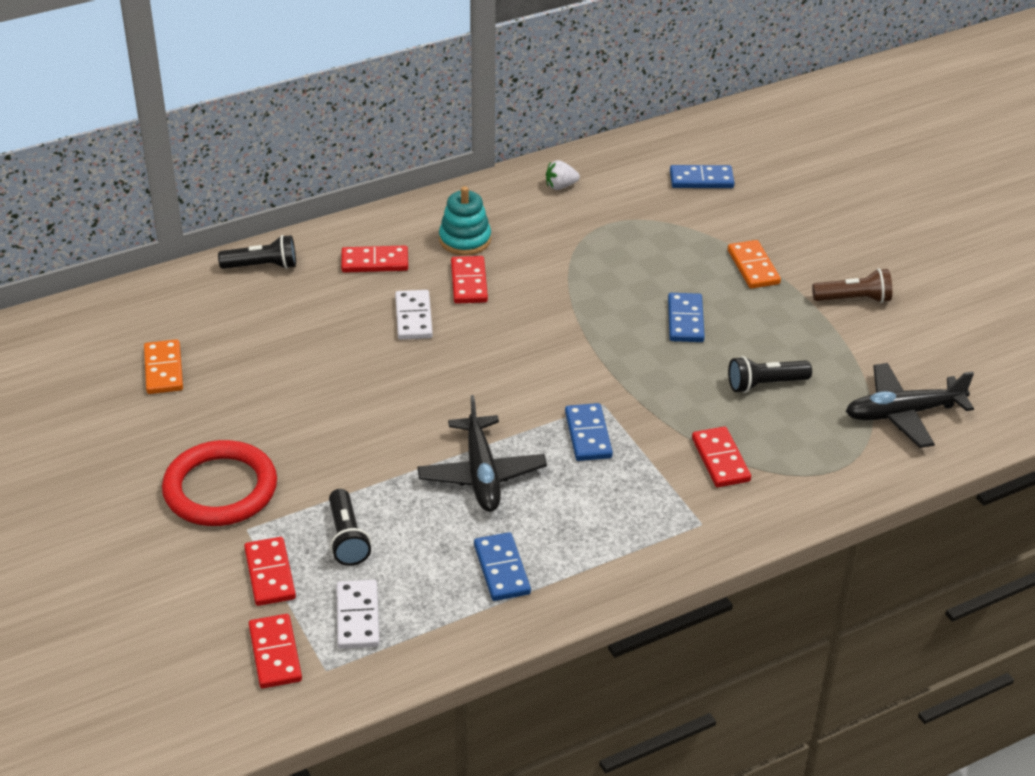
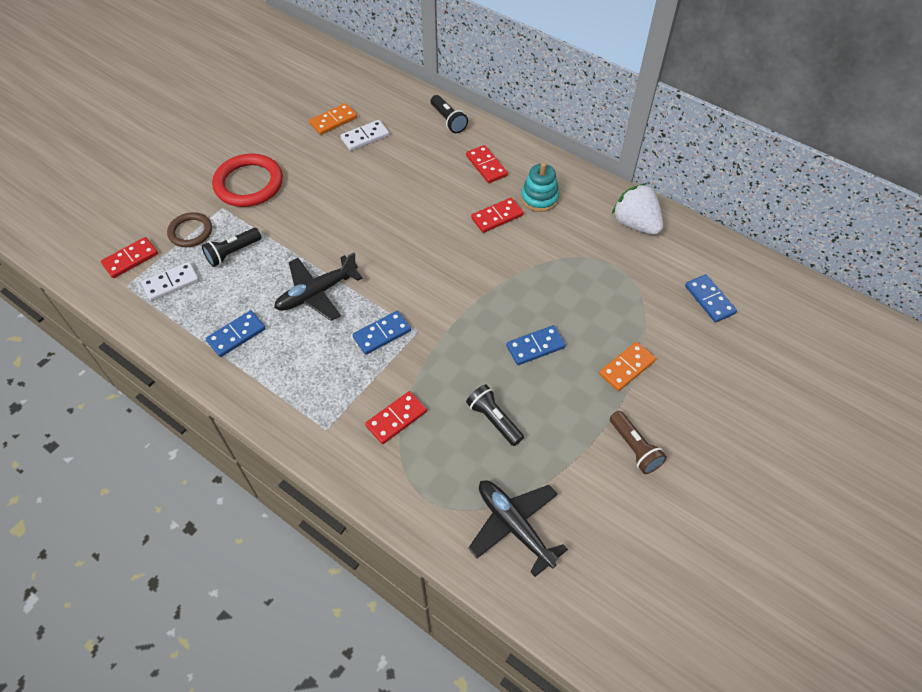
camera: 65 degrees right, 15 degrees up
(270, 574) = (190, 232): red domino -> brown ring
(413, 317) = (445, 204): white domino -> white domino (365, 137)
(560, 186) = (635, 224): white strawberry -> white strawberry, size x1.97

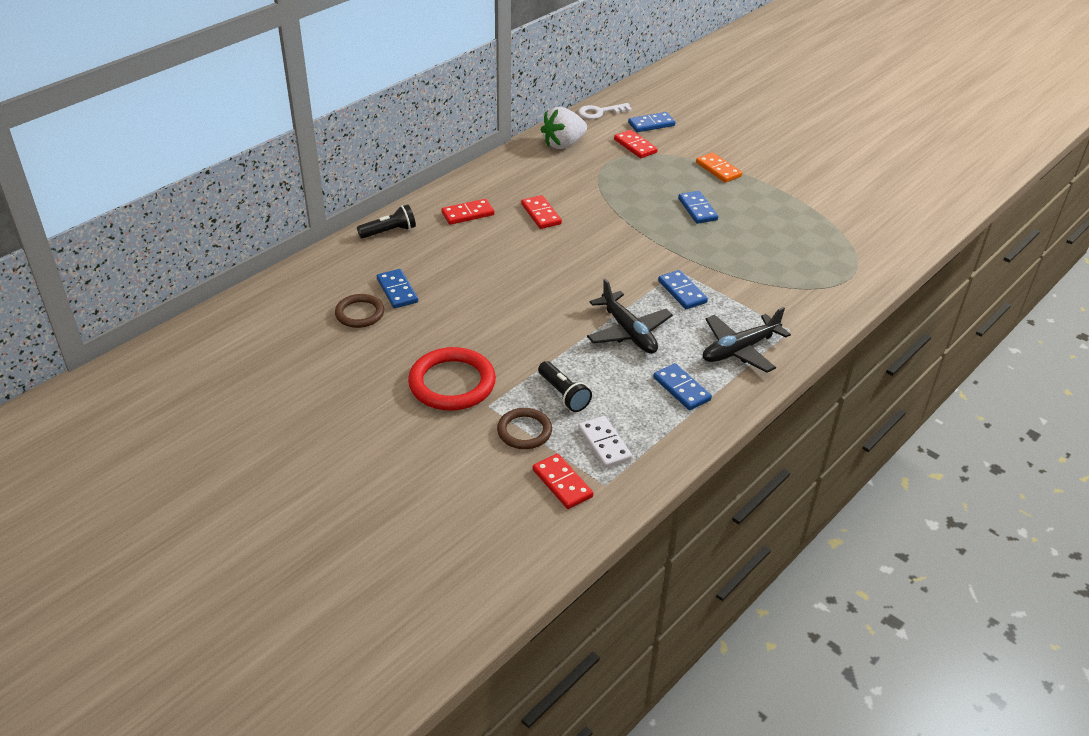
camera: 85 degrees left, 15 degrees down
(333, 121) = (360, 313): orange domino -> brown ring
(365, 137) = (397, 291): white domino -> blue domino
(396, 418) = (775, 288): red domino -> red domino (635, 146)
(494, 420) = (772, 237): black flashlight -> none
(514, 525) = (866, 237): black plane -> black plane (739, 350)
(539, 198) = (521, 188): turquoise stacking toy -> none
(634, 448) = (792, 176): brown flashlight -> none
(718, 251) = (600, 112): none -> white key

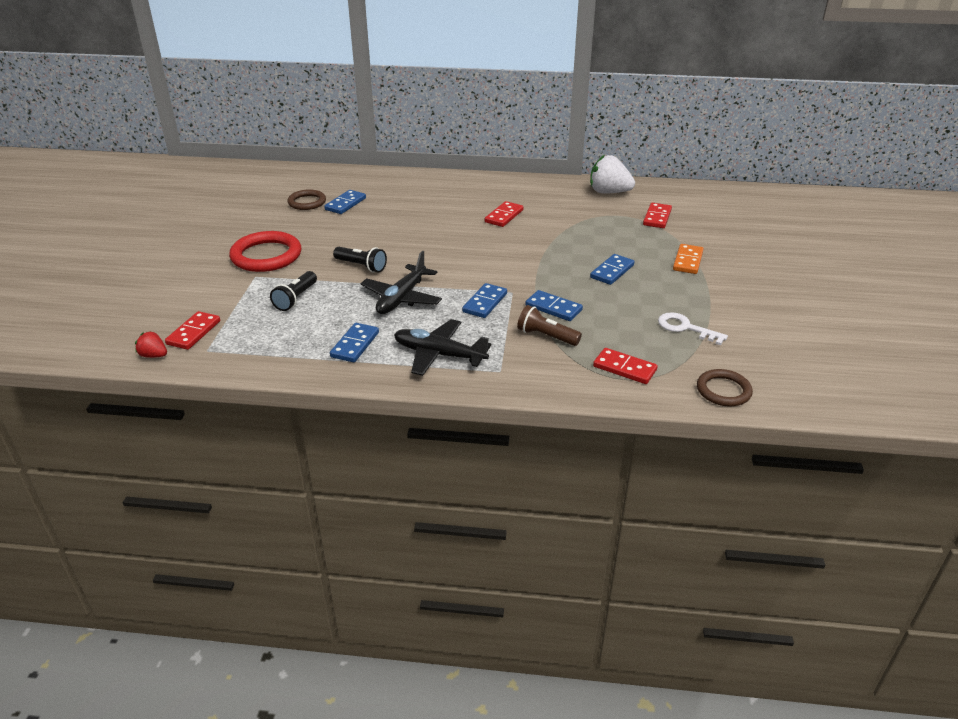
camera: 55 degrees right, 5 degrees down
(389, 232) = (406, 179): black flashlight -> black flashlight (361, 266)
(468, 214) = (465, 193): red domino -> red domino (624, 368)
(524, 431) = (239, 298): brown ring -> brown ring (723, 390)
(581, 524) = (154, 355): none -> red strawberry
(600, 112) = (679, 189): white key -> white key (685, 328)
(604, 444) = (253, 334): white domino -> none
(651, 124) = (701, 213): blue domino -> blue domino (553, 308)
(762, 285) = (546, 336): none -> brown flashlight

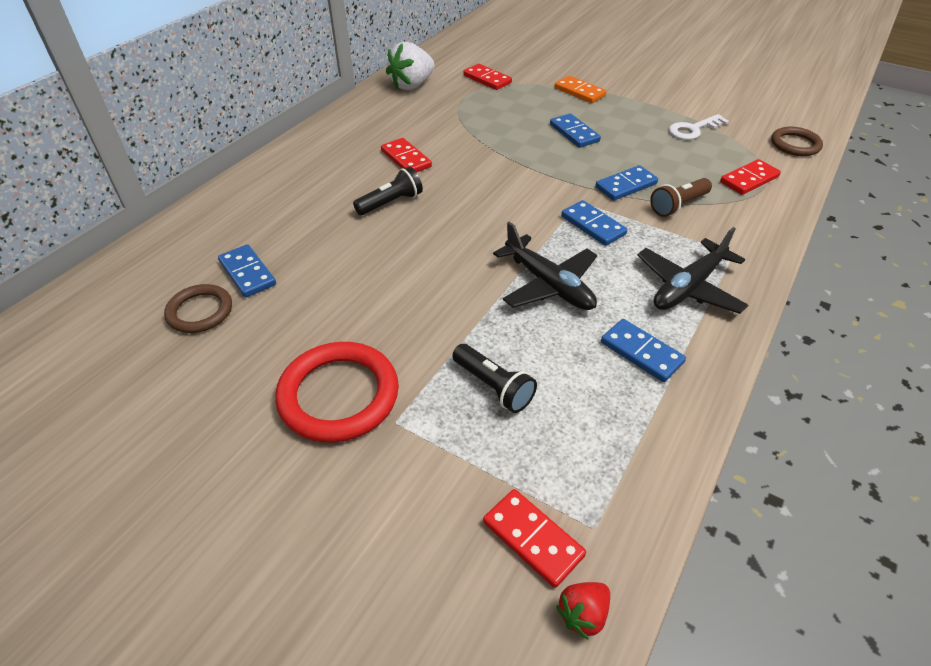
camera: 65 degrees left, 10 degrees up
(361, 266) = (444, 300): black flashlight -> black flashlight (391, 203)

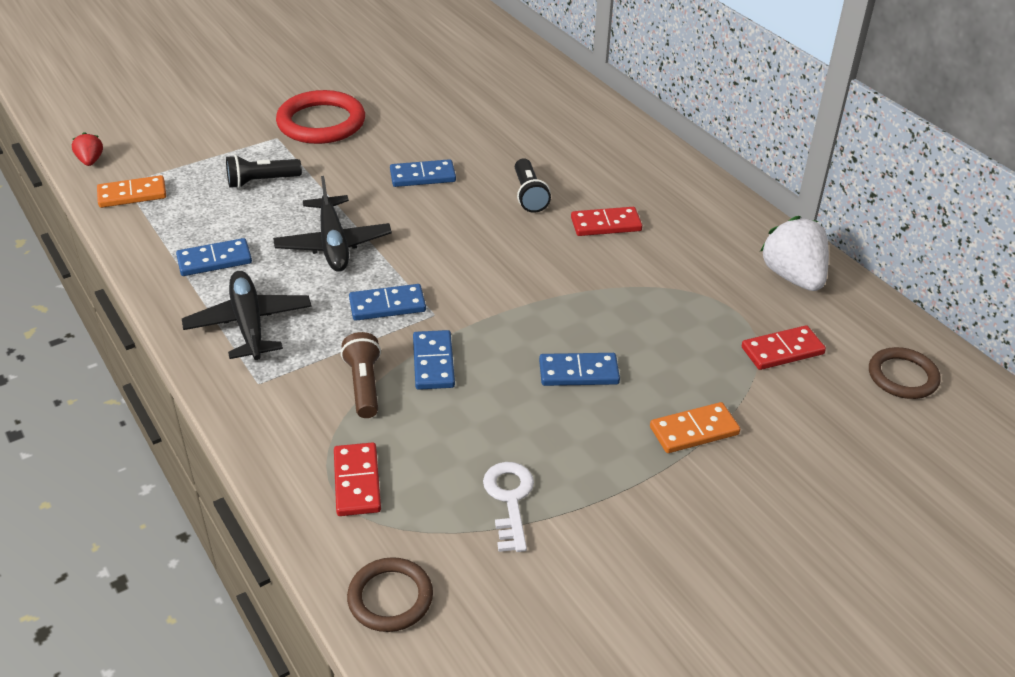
camera: 115 degrees right, 5 degrees down
(200, 311) = (457, 87): brown ring -> brown ring (902, 376)
(247, 273) = (485, 110): blue domino -> blue domino (422, 176)
(533, 538) = (145, 160): red domino -> none
(549, 285) = (333, 244): black plane -> black plane turned 90 degrees counterclockwise
(608, 499) = (132, 194): none -> orange domino

